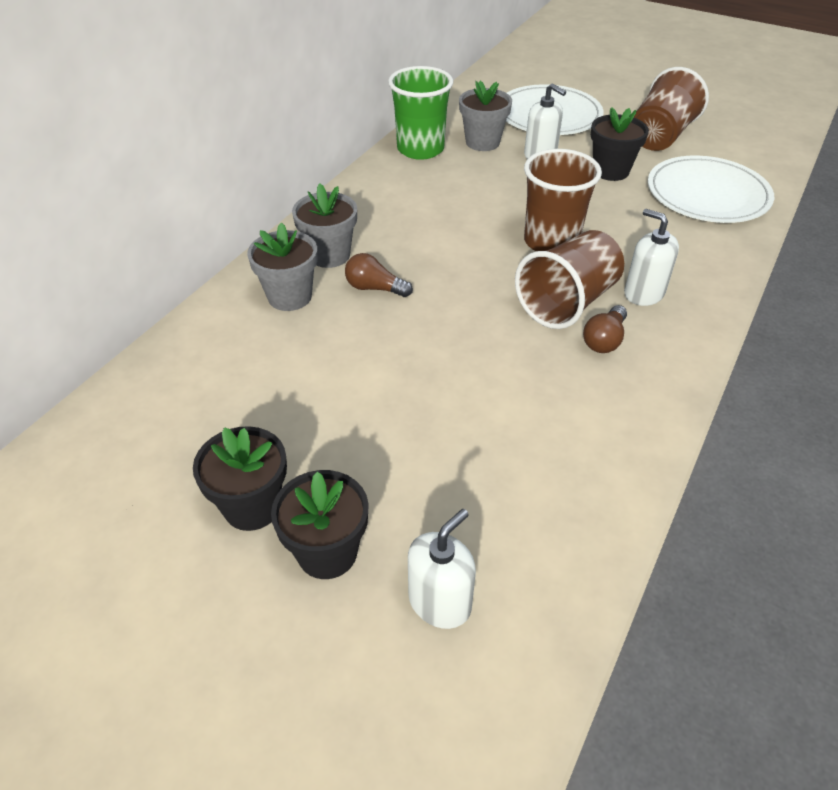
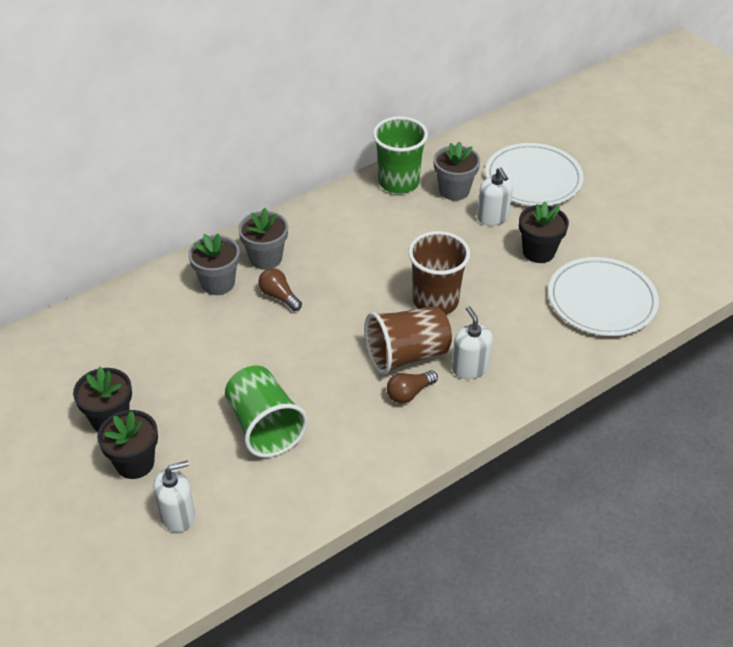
camera: 25 degrees right, 0 degrees up
(469, 437) = (265, 426): none -> green cup
(660, 136) = (613, 230): brown cup -> none

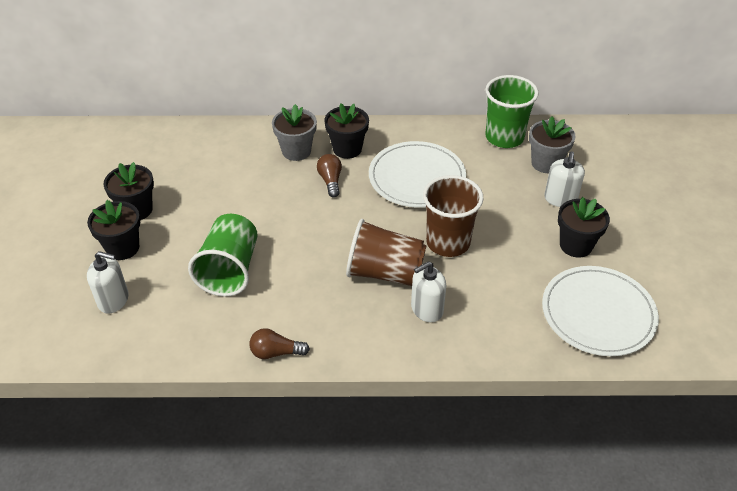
camera: 35 degrees right, 0 degrees up
(265, 258) = (347, 149): grey flower pot -> black flower pot
(409, 393) = (359, 303): brown light bulb -> brown light bulb (276, 352)
(470, 368) = (426, 309): white soap dispenser -> white soap dispenser turned 135 degrees counterclockwise
(533, 178) = (627, 183): white plate -> white plate (417, 177)

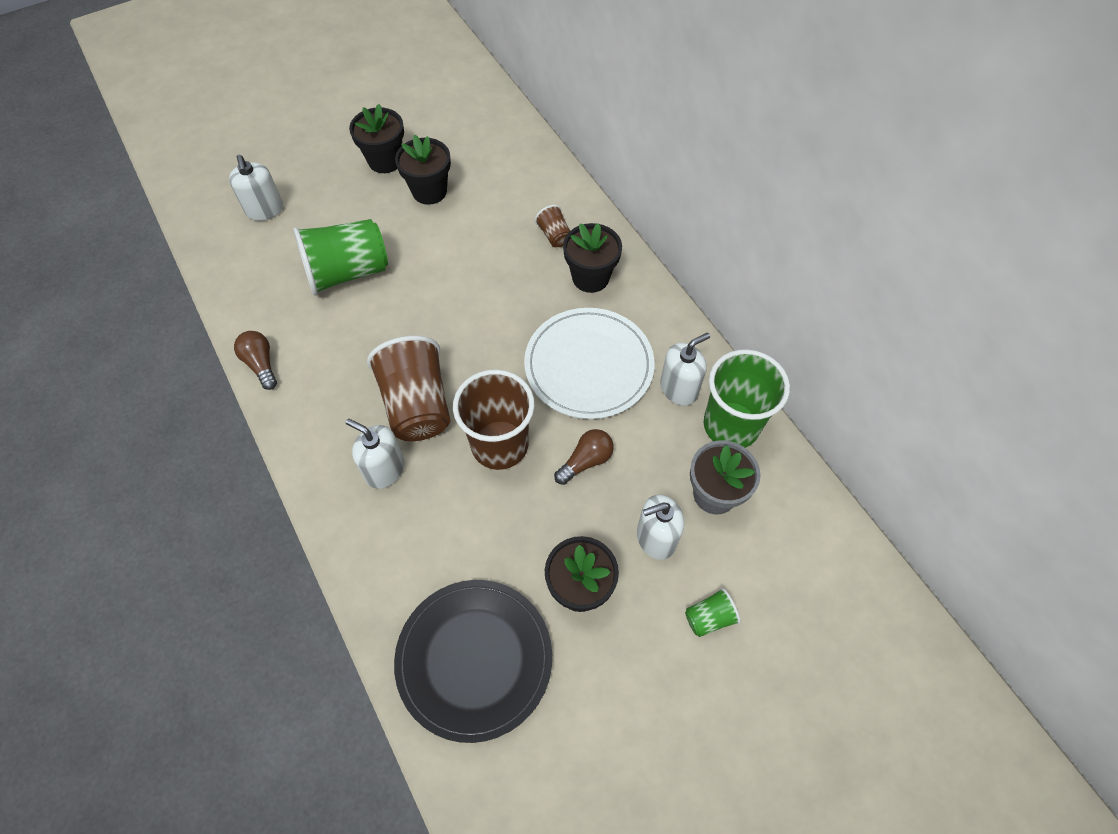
camera: 60 degrees right, 15 degrees up
(123, 248) = (331, 179): black flower pot -> black flower pot (429, 191)
(296, 151) = (554, 235): grey flower pot -> brown cup
(330, 181) = (528, 288): brown light bulb -> brown light bulb (586, 461)
(463, 147) = (679, 388): none -> white soap dispenser
(598, 313) = (474, 659): white plate -> black plate
(623, 199) = (709, 617): none -> green cup

